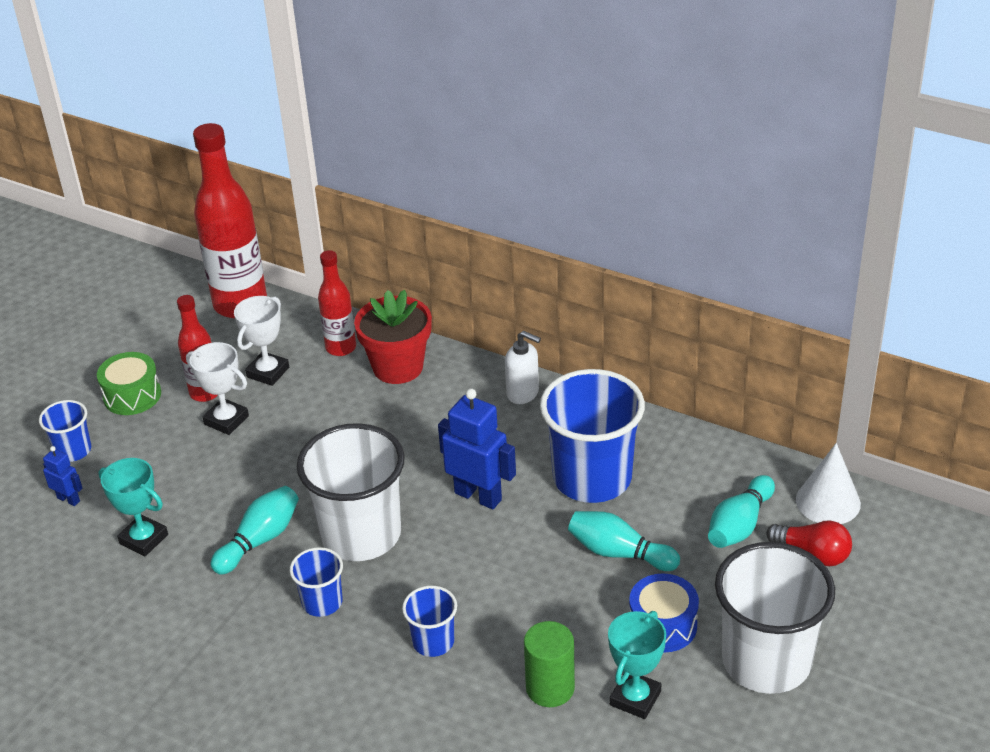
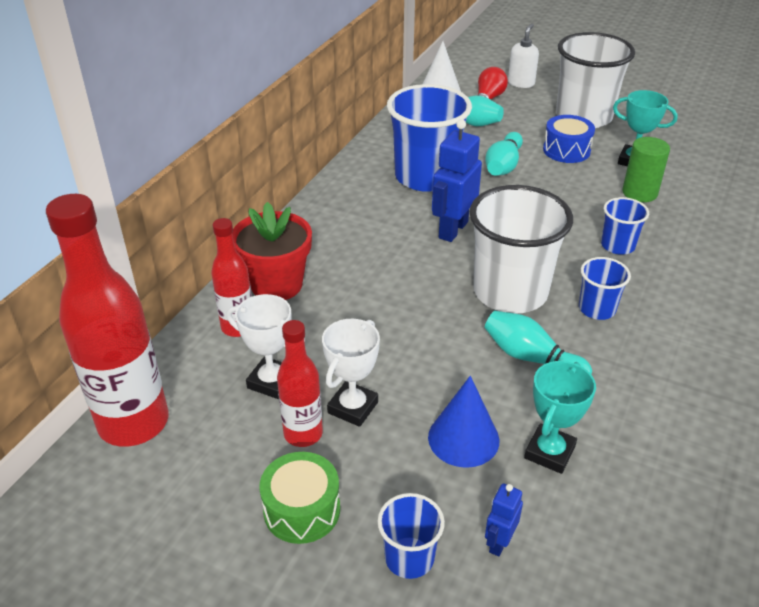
camera: 95 degrees left, 0 degrees up
(174, 486) = (463, 438): none -> blue cone
(523, 393) = (322, 210): white soap dispenser -> white soap dispenser (521, 83)

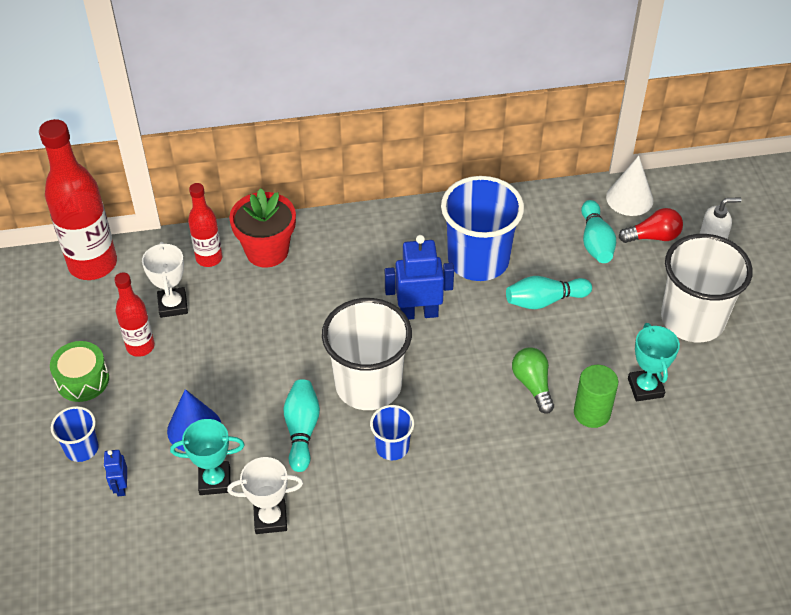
camera: 55 degrees right, 10 degrees up
(353, 407) = (180, 358): white trophy -> white trophy (270, 519)
(499, 542) = (121, 486): blue robot -> blue robot turned 90 degrees counterclockwise
(566, 150) = (615, 332): blue drum -> none
(587, 207) = (533, 385): none -> green light bulb
(617, 245) = (491, 428): blue cup -> none

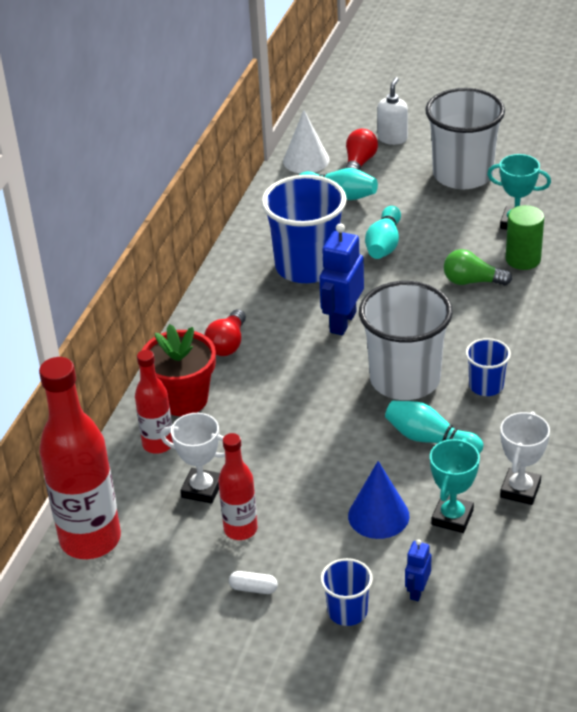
camera: 60 degrees left, 10 degrees down
(82, 380) = (253, 588): green drum -> white capsule
(121, 486) = (417, 591): blue robot -> blue robot turned 90 degrees clockwise
(347, 250) = (227, 344): none -> red light bulb

